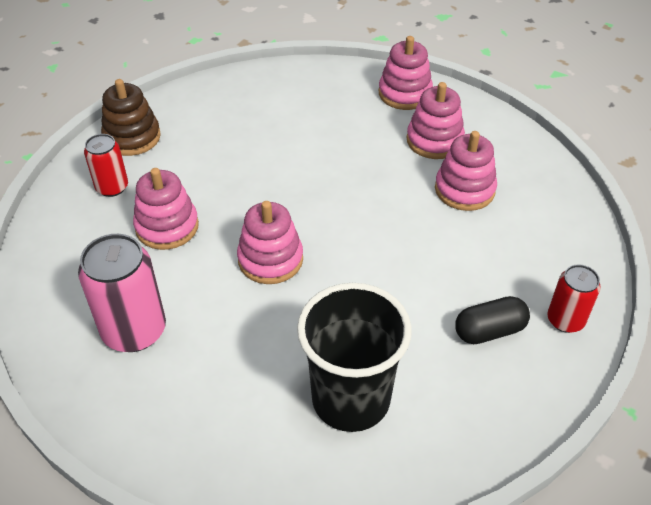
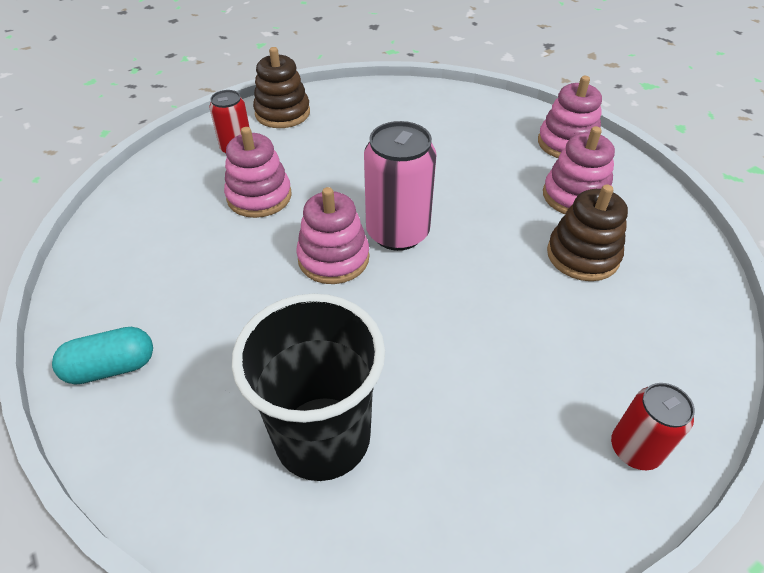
camera: 25 degrees right, 0 degrees up
(134, 331) = (165, 280): pink can -> pink can (397, 233)
(142, 417) = (111, 367): none -> turquoise capsule
(464, 190) = (582, 255): pink stacking toy -> brown stacking toy
(489, 331) = (529, 423): black capsule -> none

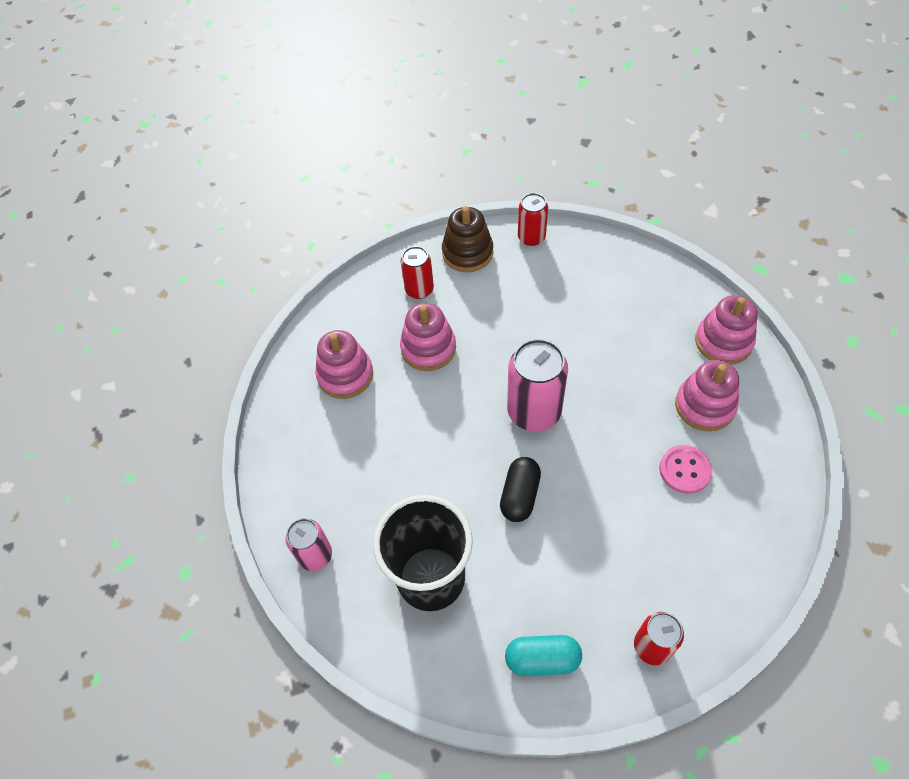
camera: 20 degrees right, 10 degrees up
(111, 367) = (296, 486): turquoise capsule -> turquoise capsule (542, 659)
(150, 447) = (315, 555): none -> pink can
(333, 258) = (475, 426): pink stacking toy -> pink stacking toy (345, 375)
(345, 93) = (531, 237): none -> red can
(409, 317) = (520, 495): none -> black capsule
(582, 255) = (684, 470): brown stacking toy -> pink button

